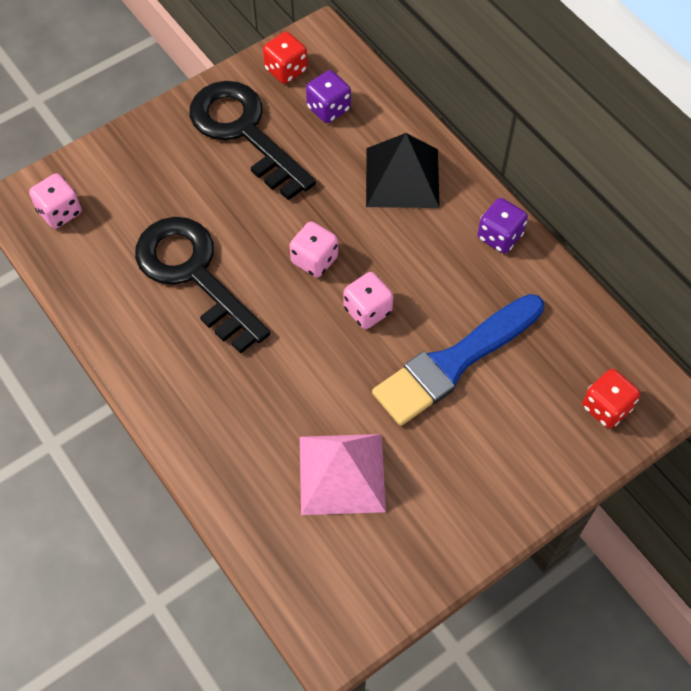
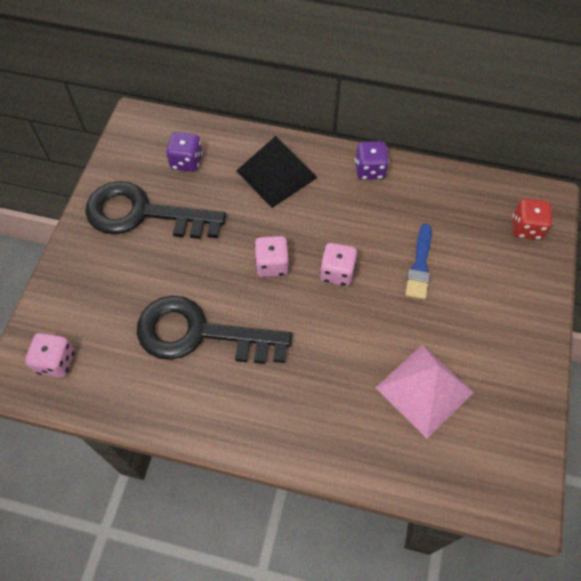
camera: 40 degrees left, 0 degrees up
(286, 70) = (133, 155): red dice -> none
(454, 362) = (420, 265): blue brush -> blue brush, size x0.54

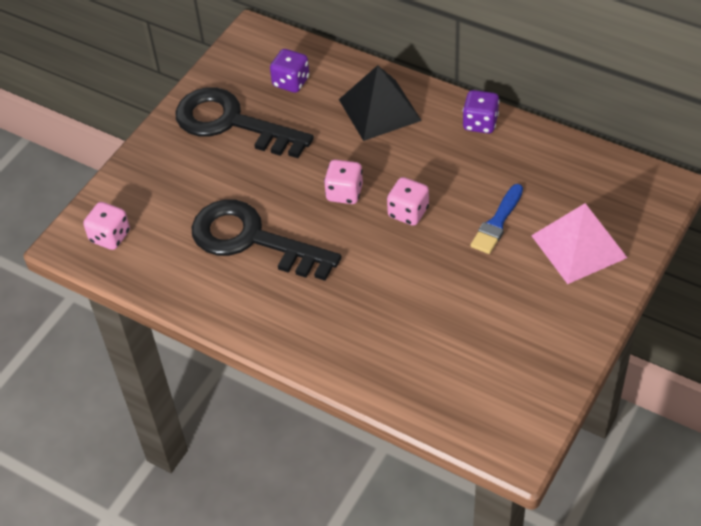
camera: 20 degrees right, 10 degrees down
(424, 390) = (456, 333): pink pyramid -> pink pyramid (579, 246)
(526, 228) = (629, 209): red dice -> none

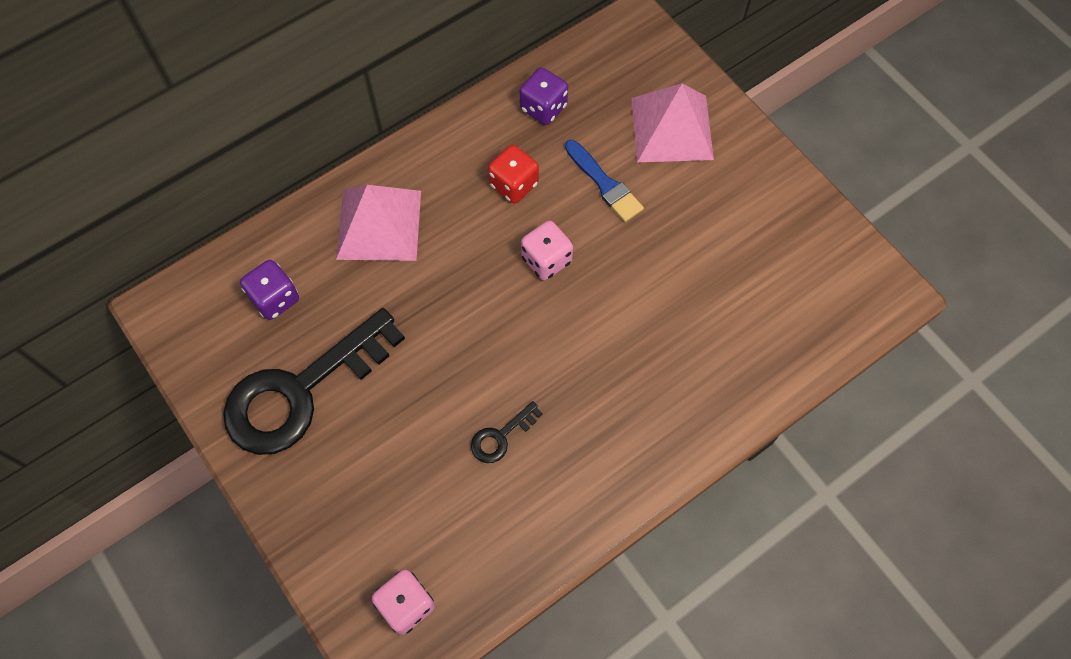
camera: 70 degrees left, 15 degrees up
(253, 240) = (501, 436): black key -> black key, size x0.40
(344, 193) = (483, 311): pink dice -> none
(380, 110) = (379, 224): black pyramid -> pink pyramid
(460, 169) = (514, 184): none -> red dice
(480, 123) = (459, 138): purple dice -> purple dice (543, 108)

